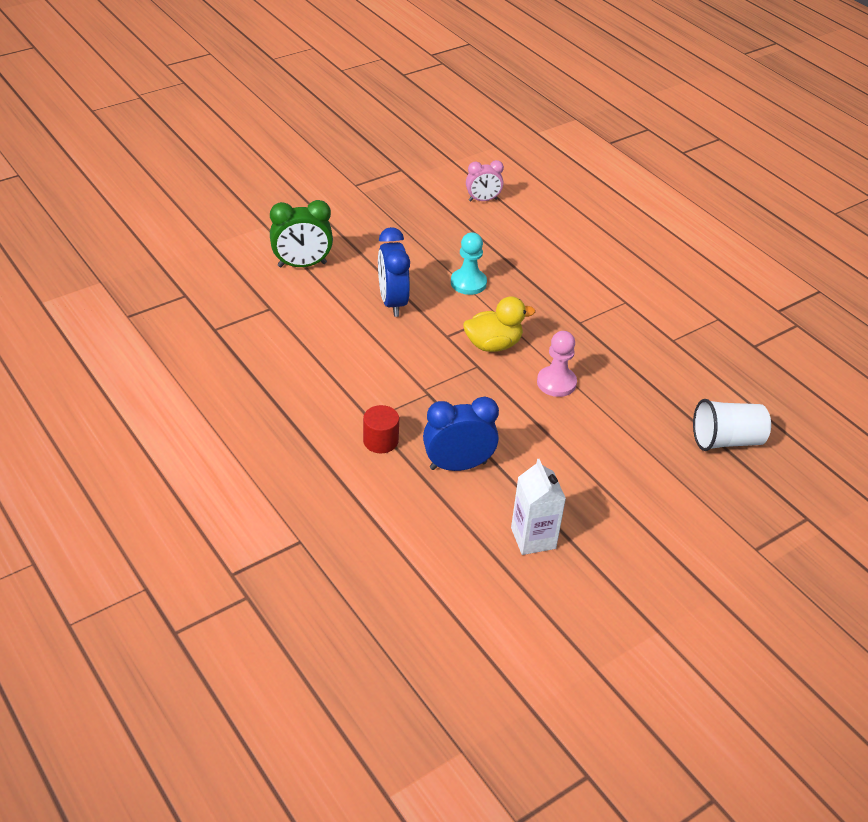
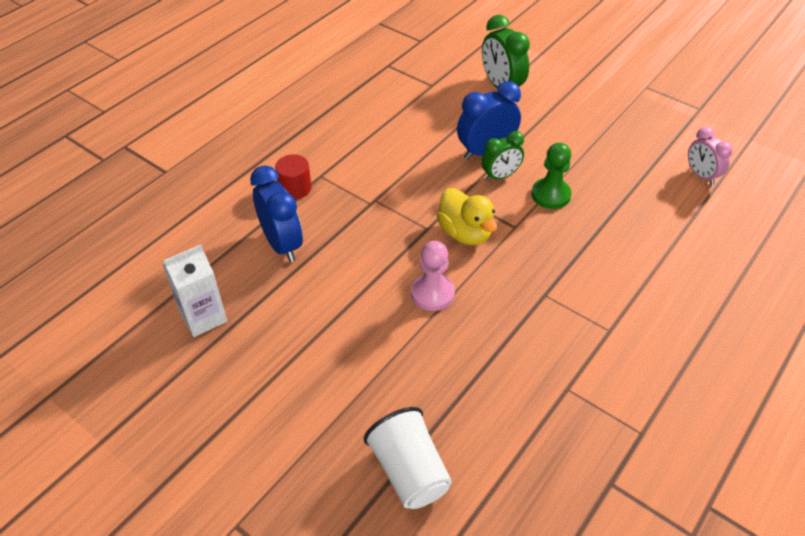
camera: 75 degrees right, 5 degrees up
(430, 304) = (500, 176): none -> green clock
(468, 283) = (550, 195): turquoise pawn -> green pawn

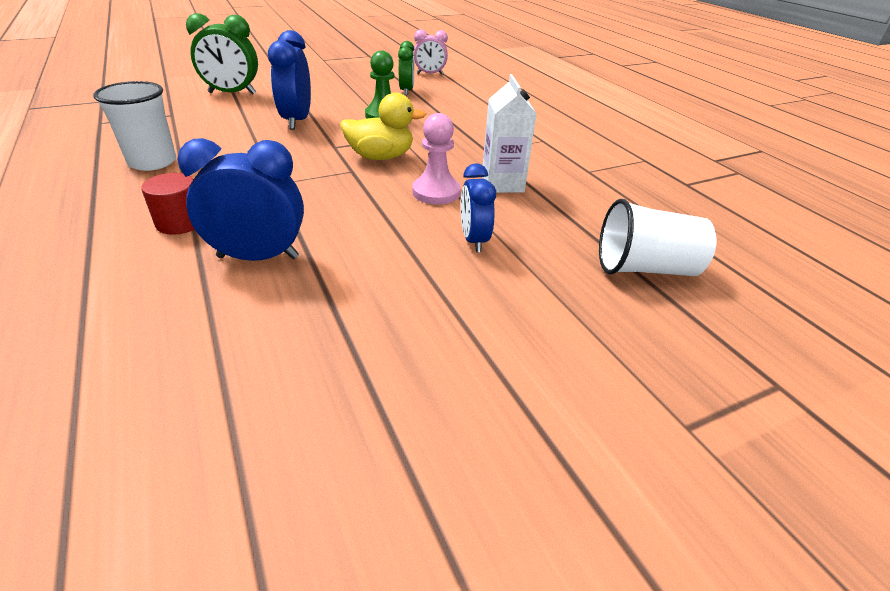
camera: 65 degrees left, 10 degrees down
(203, 317) = (304, 361): white carton -> white carton (502, 184)
(355, 127) = (152, 162): none -> white cup
(376, 345) = (474, 240): none -> blue clock
(500, 176) = (335, 125): green clock -> green clock (406, 91)

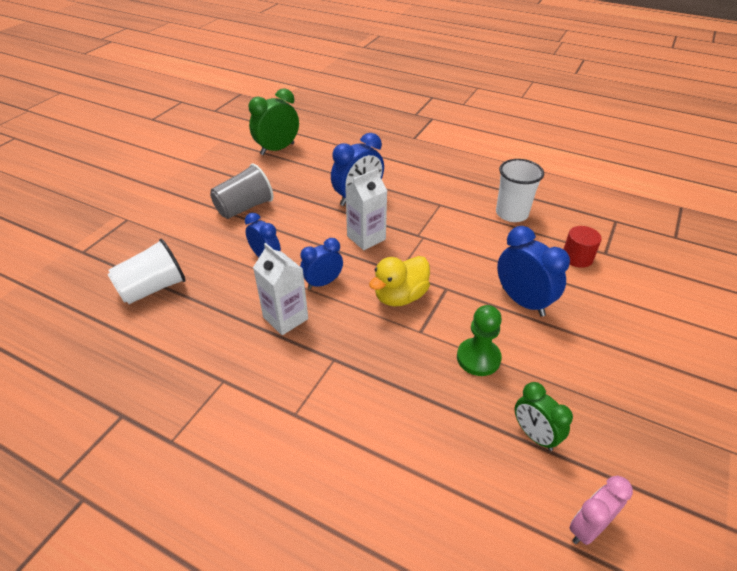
camera: 145 degrees right, 5 degrees up
(180, 222) = (420, 194): red cylinder -> red cylinder (577, 257)
(232, 93) = (641, 306): green clock -> green clock (277, 149)
(332, 208) = (366, 238): none -> white carton
(436, 192) = (323, 283): pink pawn -> blue clock
(439, 331) = (244, 207): none -> grey cup

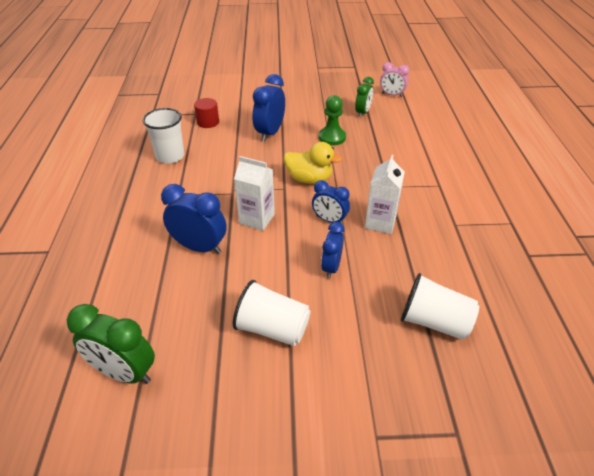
camera: 120 degrees left, 0 degrees up
(244, 207) = (272, 328): grey cup -> white cup

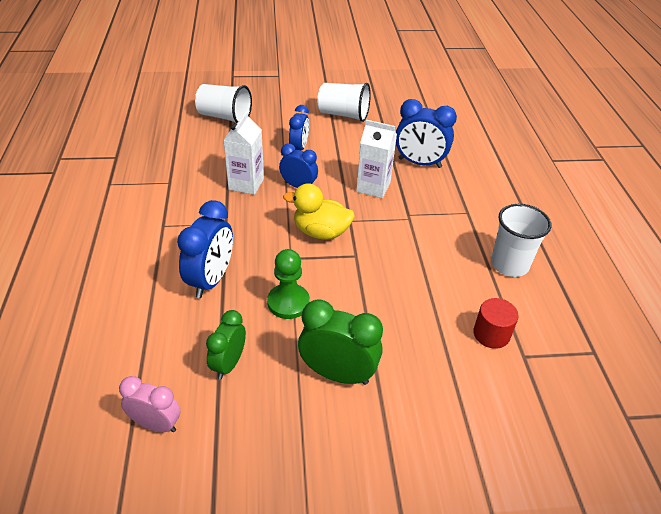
camera: 175 degrees right, 0 degrees up
(124, 372) = (433, 97): green clock -> green clock (337, 374)
(270, 133) = (384, 311): blue clock -> blue clock (211, 280)

